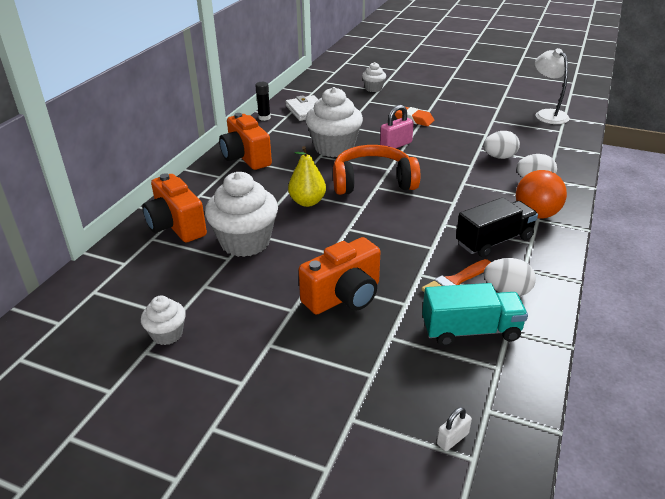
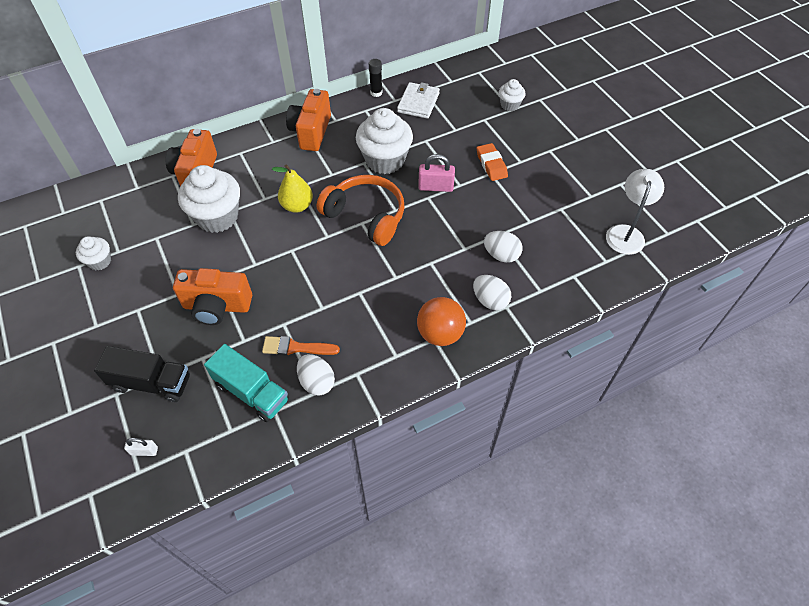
camera: 40 degrees right, 20 degrees up
(494, 241) = (371, 334): black truck -> black truck (151, 383)

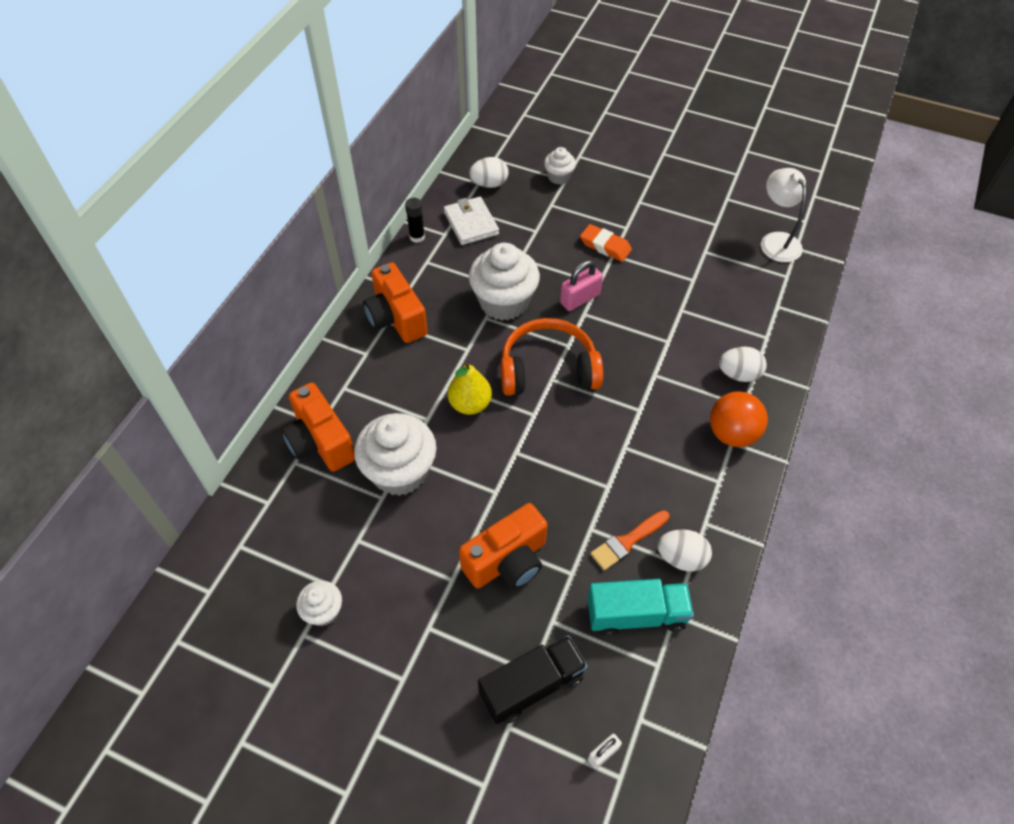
camera: 40 degrees left, 0 degrees up
(501, 255) = (703, 326): white egg -> white egg (489, 184)

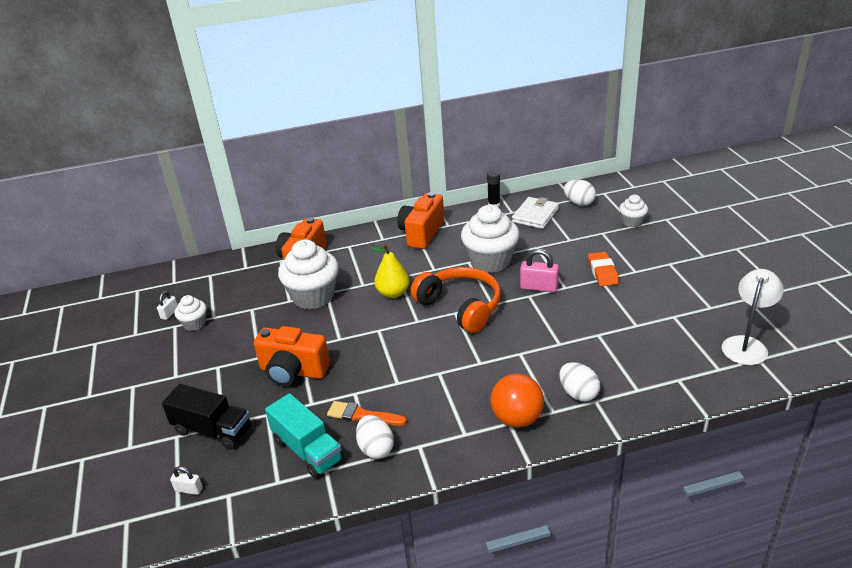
camera: 55 degrees right, 20 degrees down
(272, 627) = (169, 313): none -> white padlock

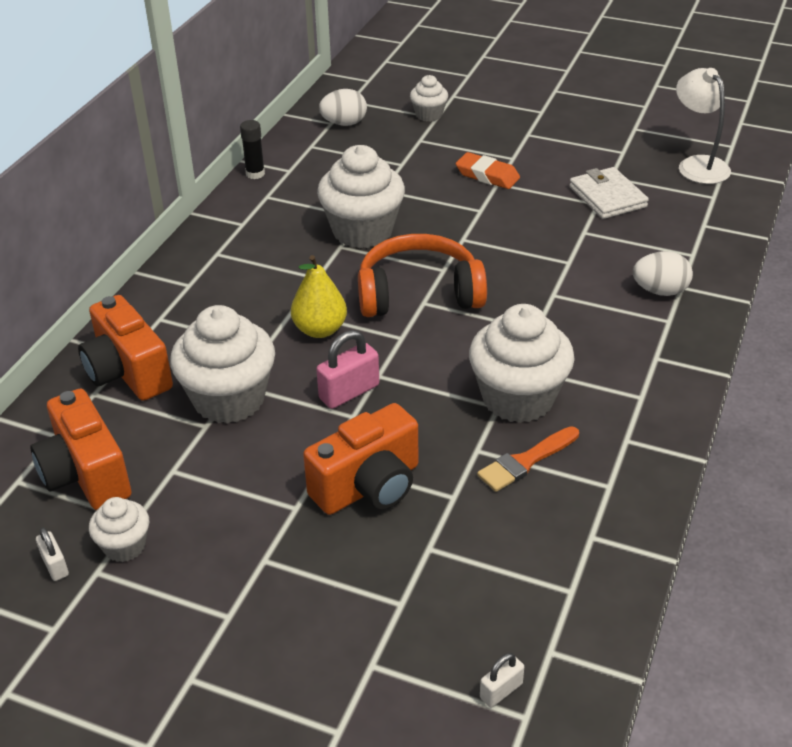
camera: 55 degrees left, 5 degrees up
(213, 430) = (402, 618): black truck -> none
(308, 450) = (540, 537): turquoise truck -> none
(376, 448) = (597, 476): white egg -> none
(411, 386) = (518, 398): none -> white cupcake
(422, 233) = (227, 250): orange camera -> orange camera (86, 474)
(517, 419) = (655, 349): orange ball -> none
(535, 215) = (322, 159): white wallet -> white wallet (607, 197)
(539, 287) = (457, 225): pink padlock -> pink padlock (349, 392)

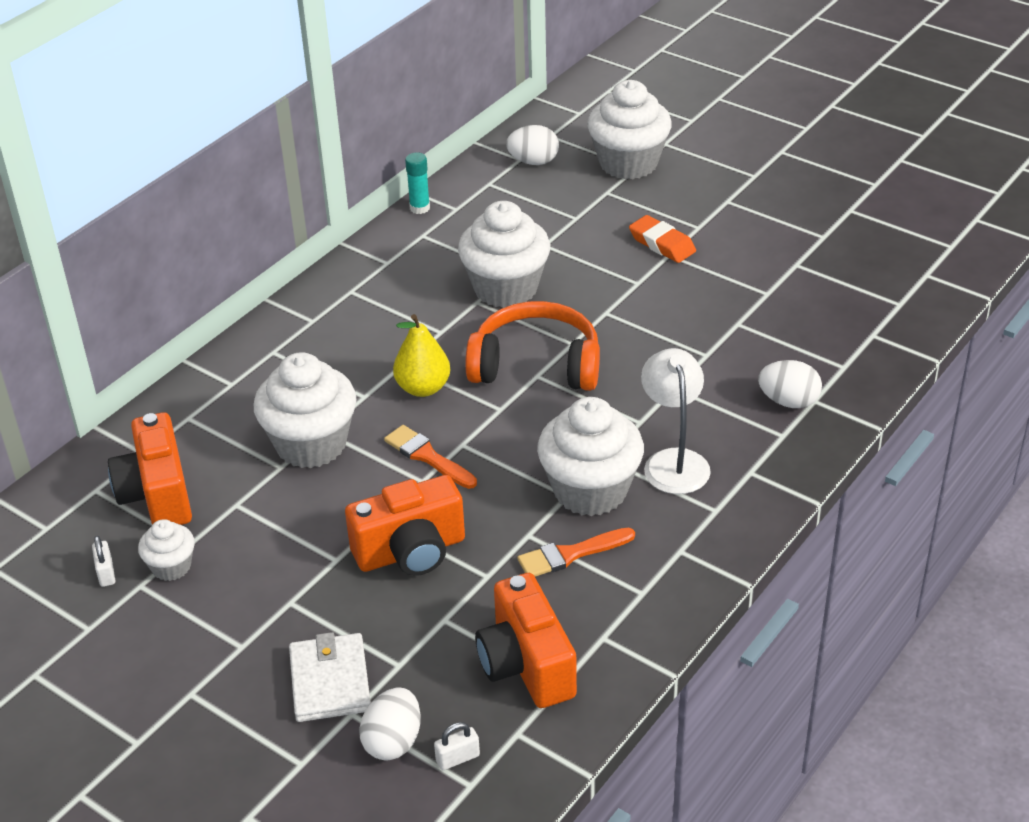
camera: 15 degrees right, 0 degrees up
(128, 372) = (226, 402): orange camera -> orange camera (526, 665)
(255, 174) = (419, 208): black glue stick -> turquoise glue stick
(349, 392) = (427, 456): pink padlock -> orange brush
(427, 687) = (393, 741): none -> white egg
(429, 115) = (628, 163): white cupcake -> white cupcake, size x1.95
(607, 197) = (781, 287): white wallet -> white wallet (330, 681)
(697, 165) = (900, 263): white lamp -> white lamp (674, 461)

